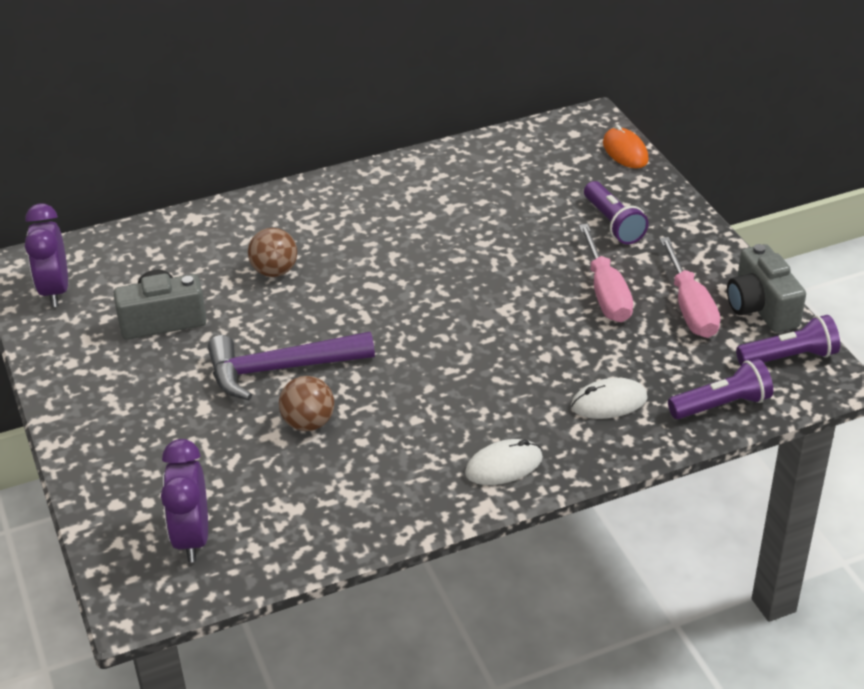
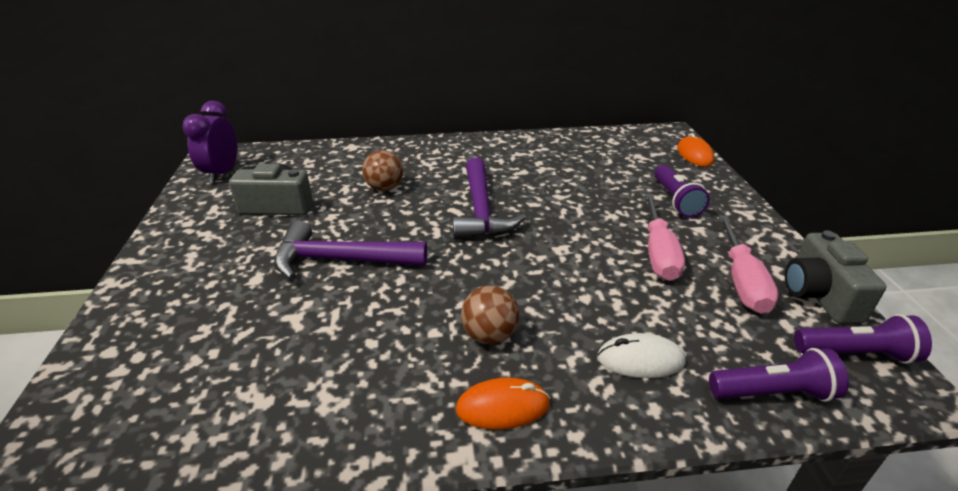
camera: 15 degrees right, 5 degrees down
(192, 538) = (142, 408): purple clock -> none
(308, 423) = (333, 313): brown ball -> brown ball (489, 335)
(402, 280) = (481, 211): none -> purple hammer
(503, 466) = (502, 407): white mouse -> orange mouse

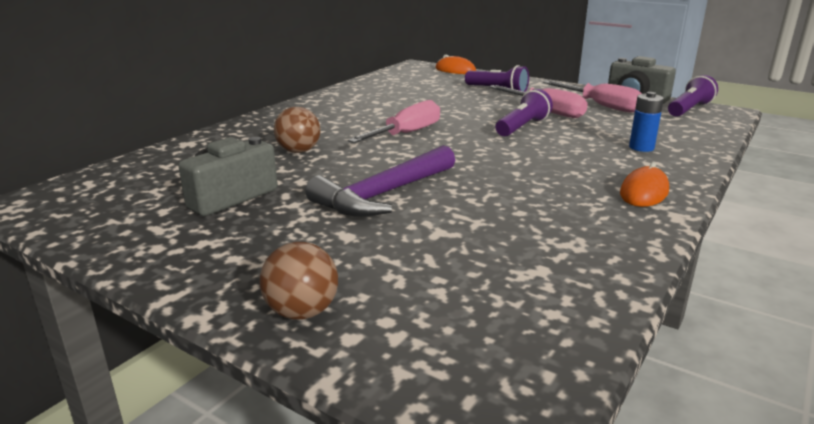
camera: 50 degrees left, 10 degrees down
(222, 173) = (84, 208): purple clock -> none
(481, 211) = (406, 134): purple hammer -> pink screwdriver
(489, 335) = (565, 175): brown ball -> brown ball (302, 312)
(640, 360) = (641, 147): white mouse -> blue battery
(773, 392) = (700, 132): purple flashlight -> purple flashlight (522, 127)

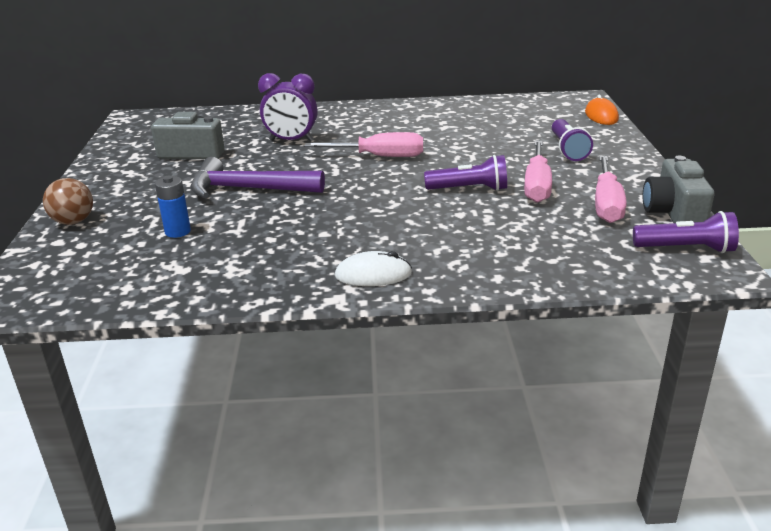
camera: 55 degrees right, 5 degrees up
(298, 151) = (291, 141): brown ball -> purple clock
(641, 147) = (496, 250): blue battery -> blue battery (178, 231)
(644, 192) = (373, 274): orange mouse -> white mouse

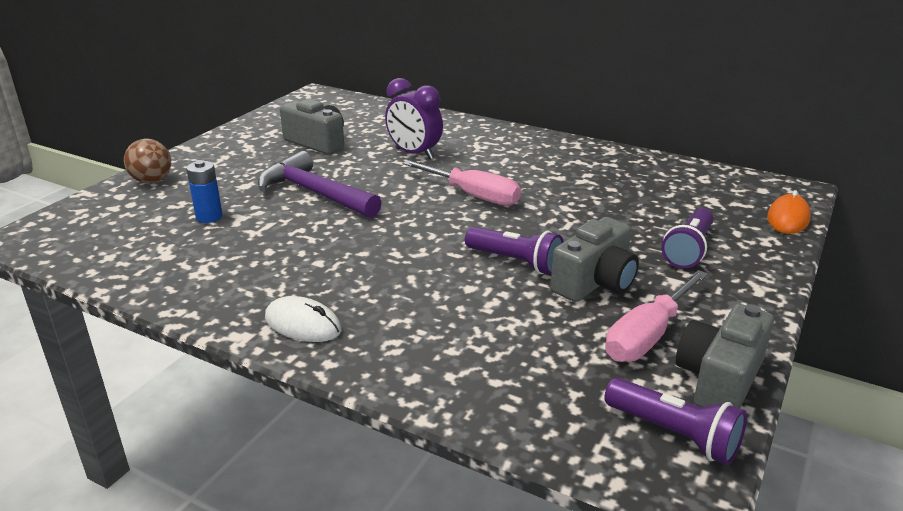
camera: 30 degrees right, 0 degrees up
(537, 185) = (595, 283): pink screwdriver -> grey camera

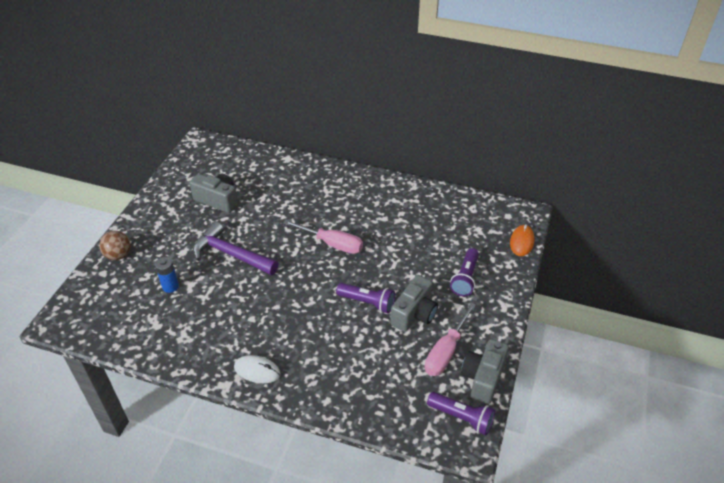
camera: 10 degrees left, 15 degrees up
(414, 154) = (286, 205): purple clock -> none

